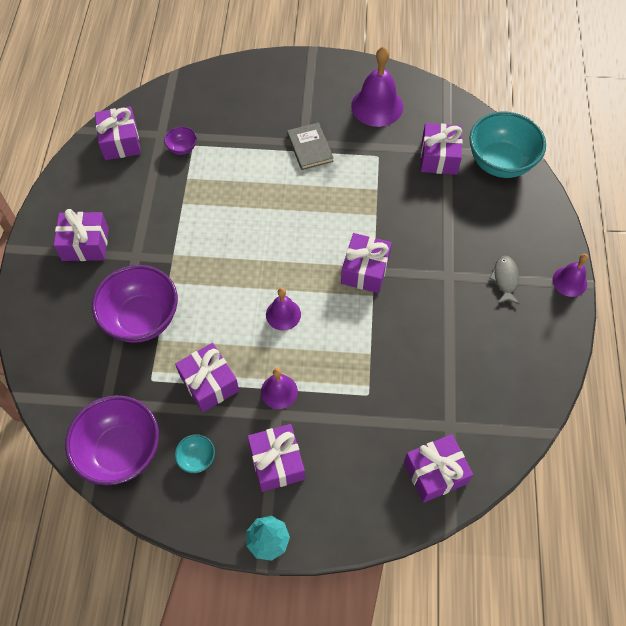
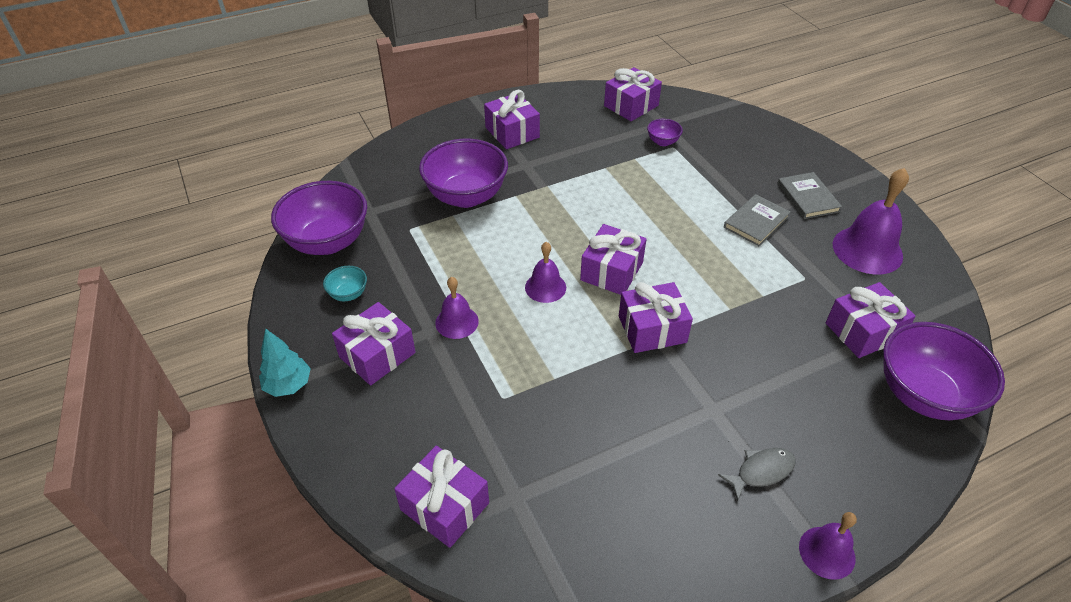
camera: 60 degrees right, 15 degrees down
(209, 383) = (431, 268): purple gift -> purple gift (611, 271)
(308, 103) = (807, 198): none -> grey book
(500, 162) = (923, 395): turquoise bowl -> purple bowl

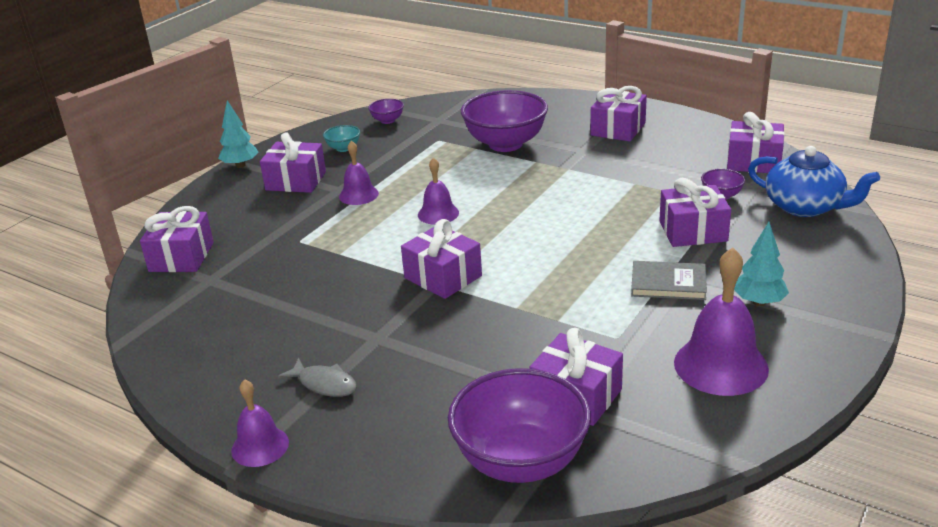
camera: 60 degrees right, 15 degrees down
(328, 242) = (387, 120): purple bowl -> purple bowl, size x0.44
(611, 271) = (494, 234): purple gift -> purple gift (693, 231)
(710, 119) = (805, 207): none -> blue teapot
(807, 198) = (759, 302): grey book -> turquoise tree

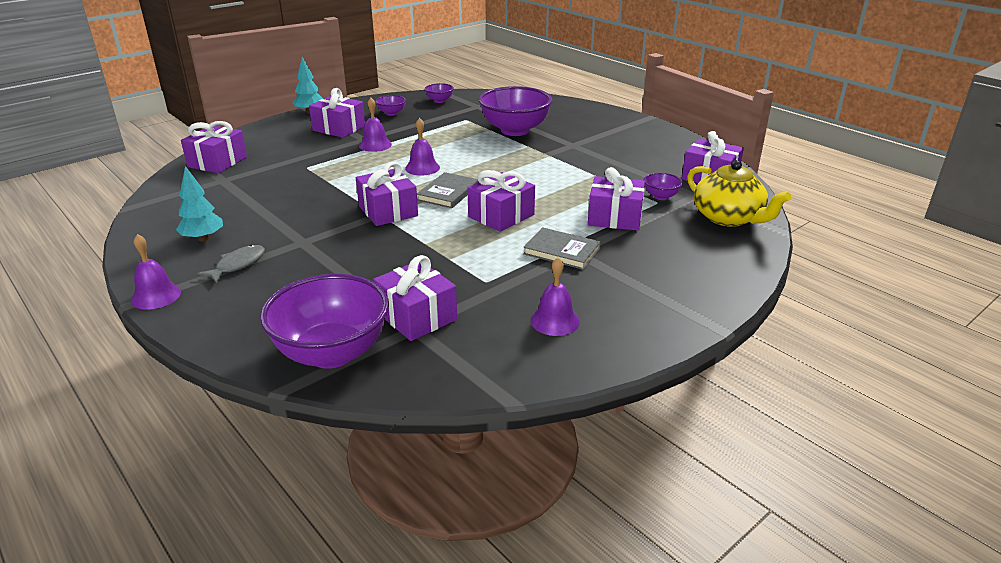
camera: 15 degrees right, 0 degrees up
(324, 384) = (238, 265): grey fish -> grey fish turned 105 degrees counterclockwise
(343, 148) = (391, 113): turquoise bowl -> purple bowl
(492, 239) = (448, 193): none -> grey book
(618, 129) = (614, 135): purple gift -> purple gift (501, 216)
(720, 365) = (555, 321): purple bell -> purple bell, size x0.58
(759, 302) = (628, 281): turquoise tree -> turquoise tree (203, 238)
(805, 207) = (728, 218): blue teapot -> yellow teapot

